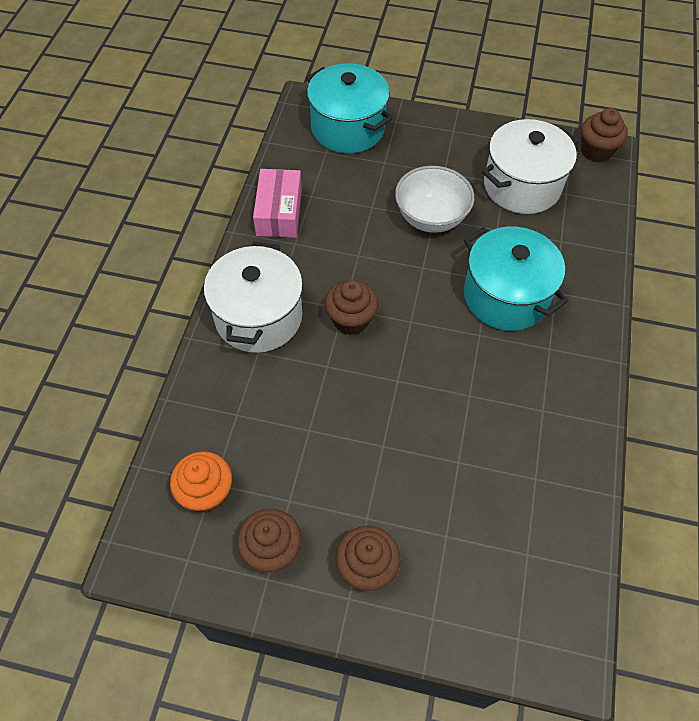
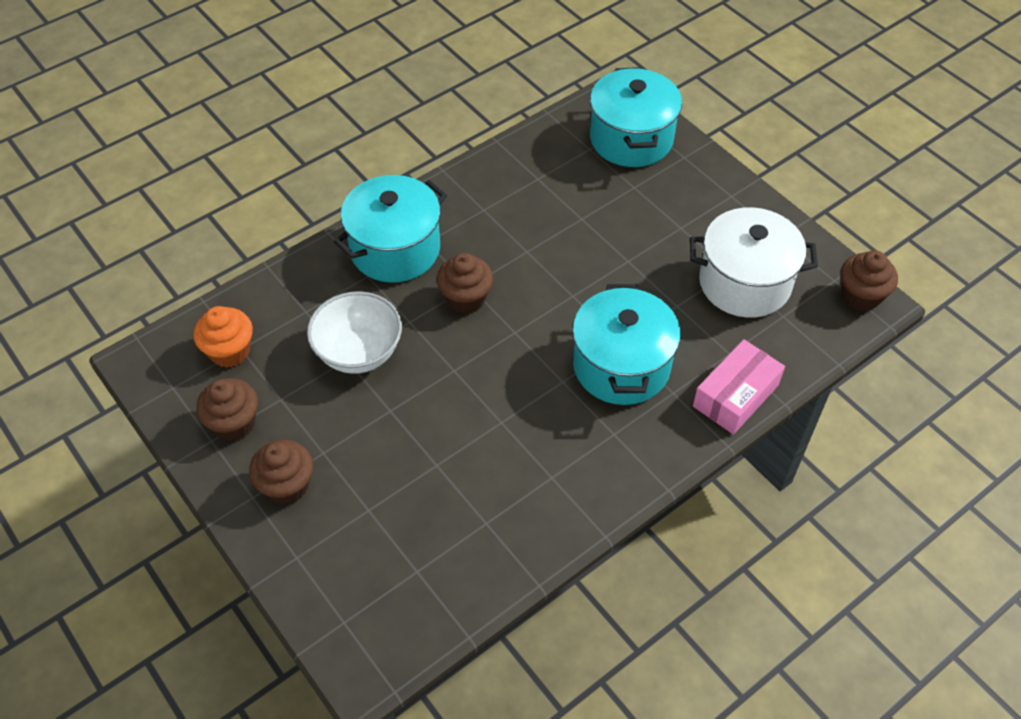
camera: 40 degrees right, 5 degrees down
(258, 317) = (395, 249): white pot -> turquoise pot
(279, 212) = (496, 176): pink box -> pink box (735, 396)
(431, 218) = (625, 259): white bowl -> white bowl (359, 352)

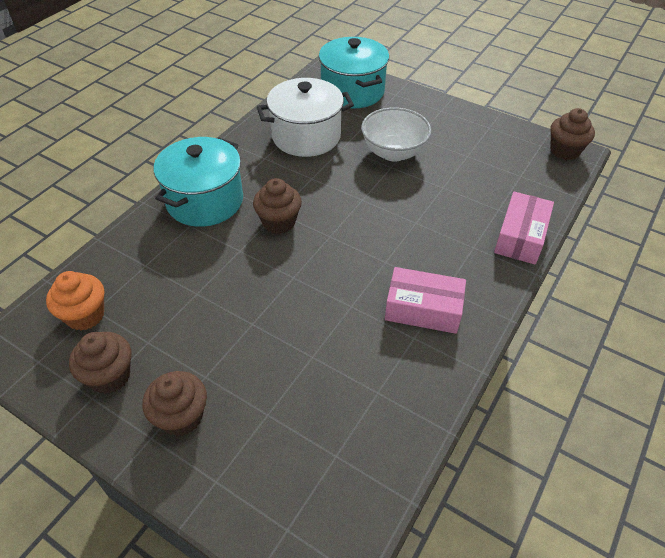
camera: 20 degrees left, 5 degrees down
(359, 352) = (205, 285): white bowl -> white bowl (393, 152)
(577, 449) = (423, 309): none -> pink box
(621, 366) = (425, 239): turquoise pot -> none
(744, 283) = (482, 161): white pot -> white pot (306, 136)

